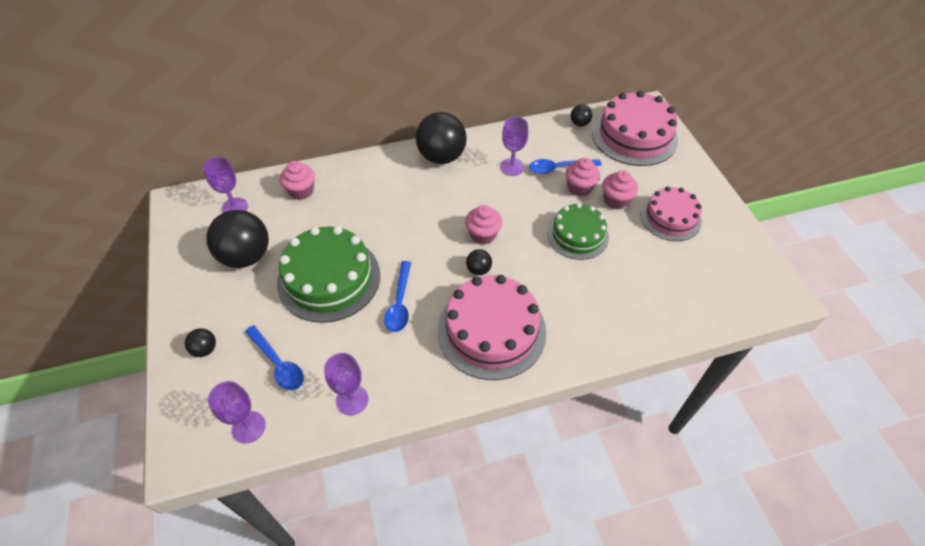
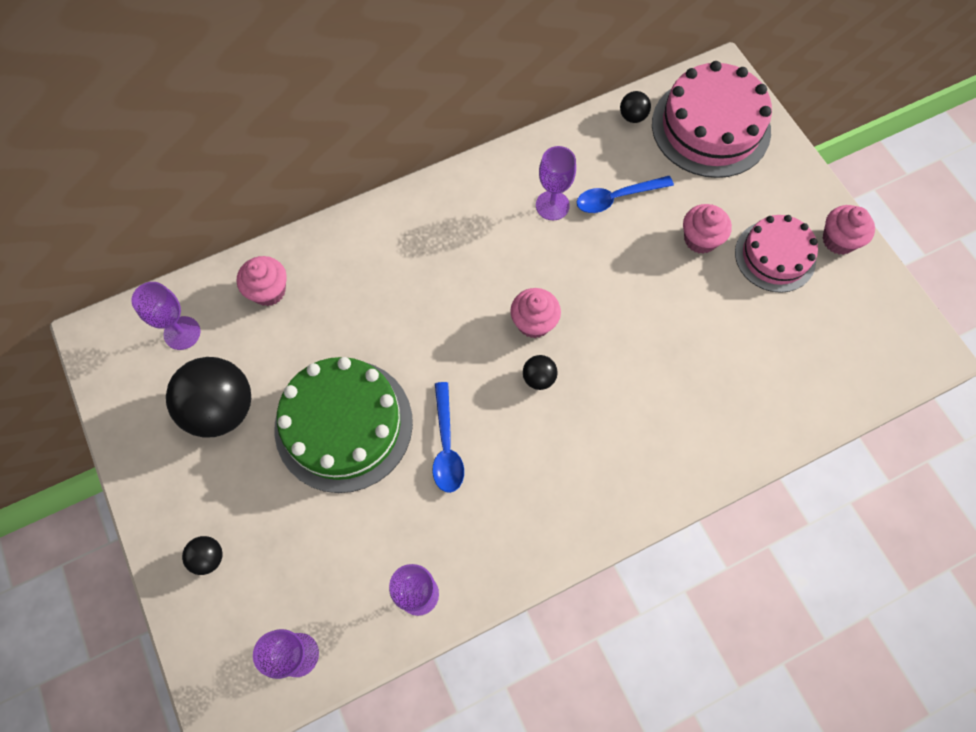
camera: 10 degrees left, 15 degrees up
(278, 363) = (310, 561): blue spoon -> none
(441, 157) = (452, 203): black ball -> none
(491, 330) = (572, 465): pink cake -> none
(577, 235) = (658, 303): green cake -> none
(579, 187) = (649, 226): pink cupcake -> pink cupcake (838, 240)

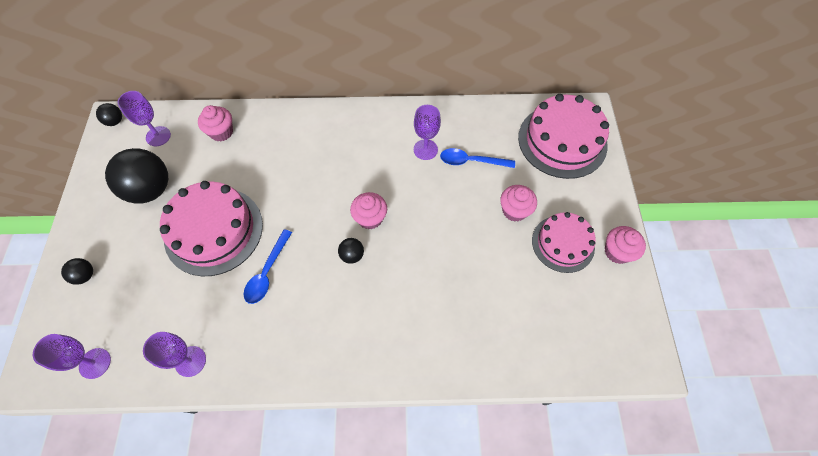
camera: 25 degrees right, 5 degrees down
(343, 424) = (214, 230): green cake -> pink cake
(632, 117) = (511, 115): black ball -> black ball (115, 121)

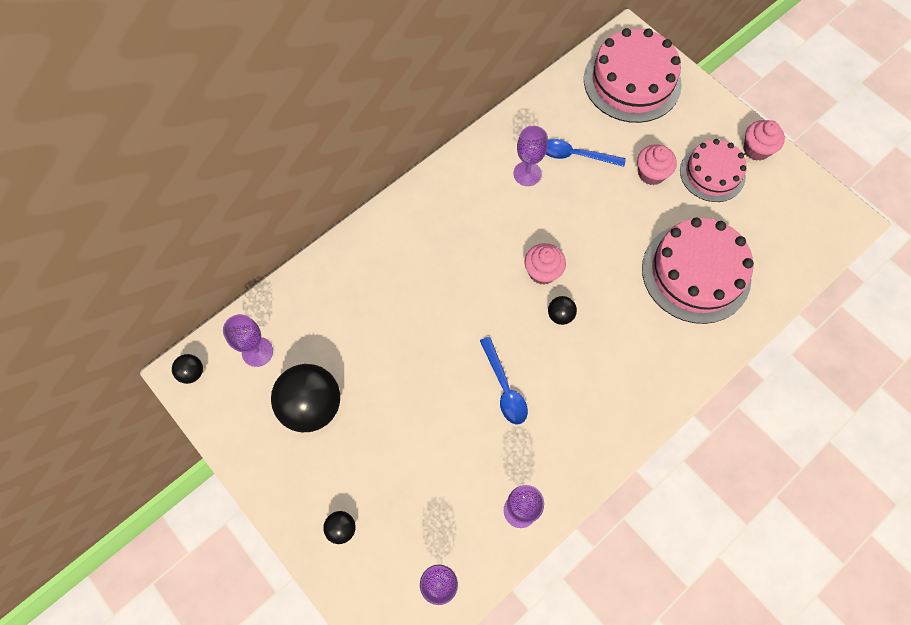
camera: 40 degrees left, 5 degrees up
(214, 230) = (416, 392): pink cake -> pink cake (696, 272)
(221, 132) = (318, 299): pink cupcake -> none
(471, 161) = (576, 155): blue spoon -> blue spoon turned 45 degrees clockwise

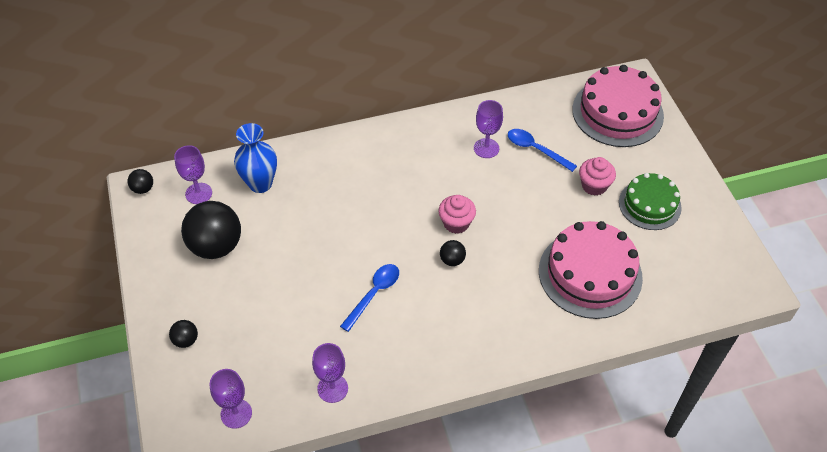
camera: 25 degrees right, 15 degrees down
(318, 312) = (260, 184): none -> blue vase
(504, 387) = (374, 294): blue spoon -> blue spoon turned 150 degrees counterclockwise
(712, 173) = (649, 205): pink cake -> green cake
(756, 149) = (701, 201): pink cupcake -> none

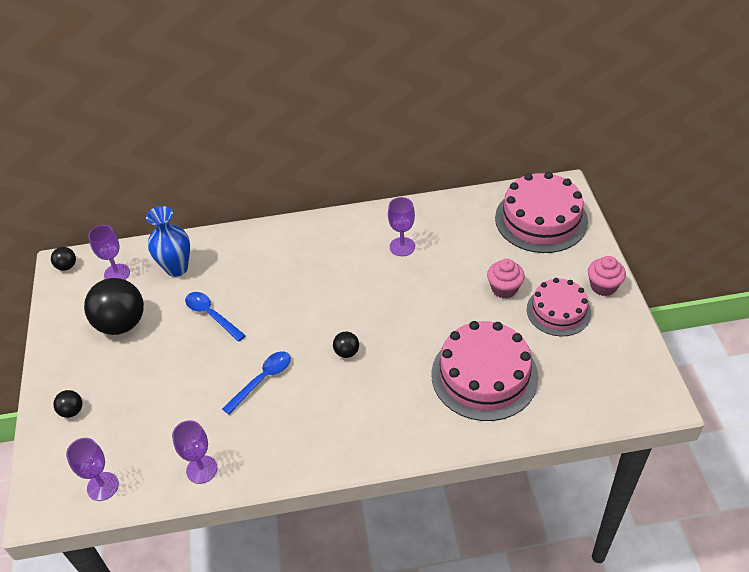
camera: 10 degrees right, 5 degrees down
(456, 223) = (358, 316): pink cupcake -> pink cupcake (603, 286)
(536, 149) = (451, 251): blue spoon -> blue spoon (211, 315)
(649, 205) = (558, 311): green cake -> pink cake

